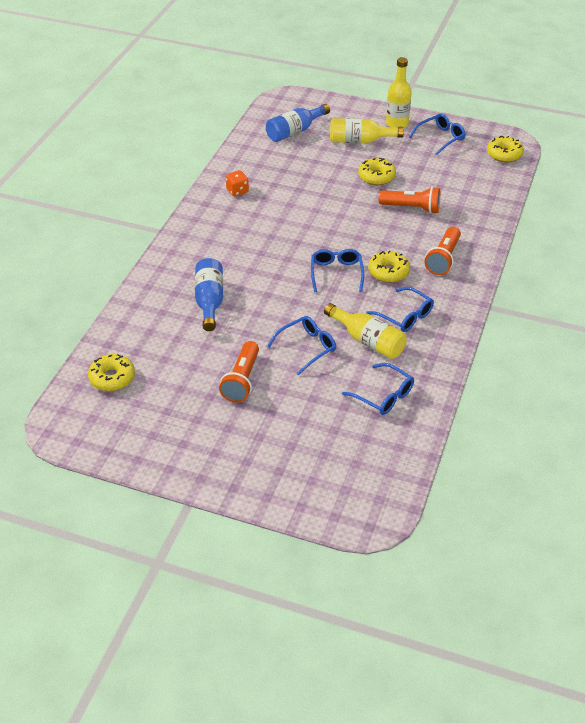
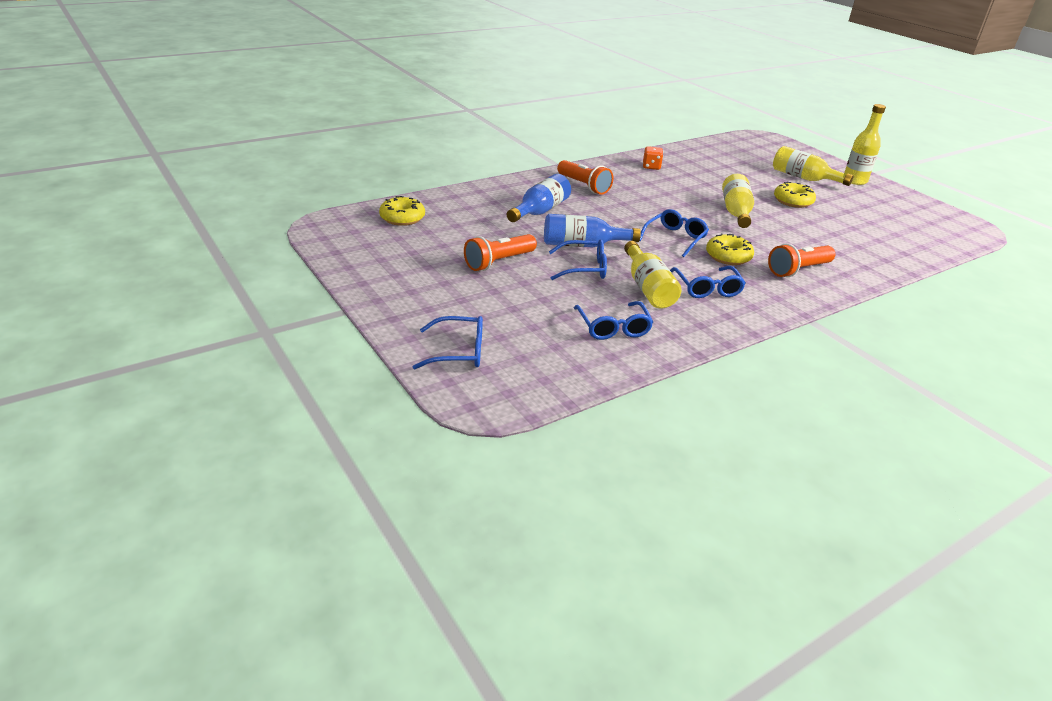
camera: 35 degrees right, 10 degrees down
(295, 131) = (747, 155): blue bottle -> blue bottle (583, 245)
(349, 215) = (735, 212): none -> yellow bottle
(411, 208) = (805, 229): orange flashlight -> orange flashlight (583, 186)
(440, 138) = (891, 202): blue glasses -> blue glasses (458, 352)
(504, 154) = (954, 233): yellow donut -> none

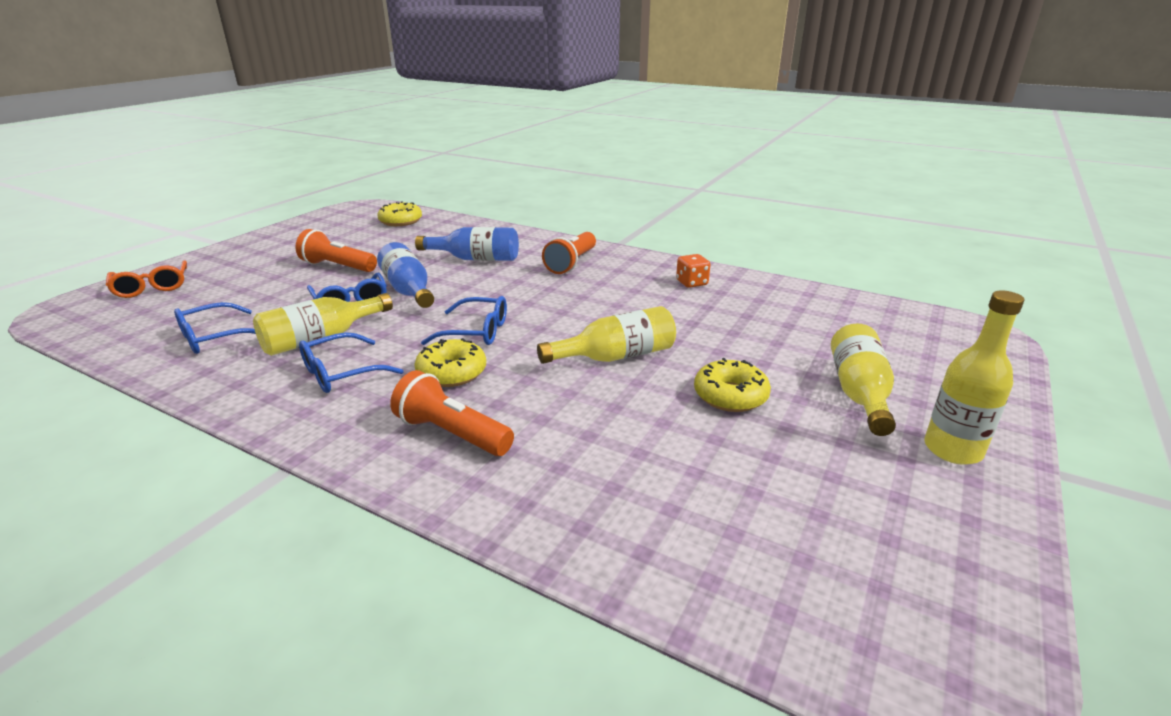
camera: 65 degrees right, 5 degrees down
(458, 352) = (152, 287): blue glasses -> orange glasses

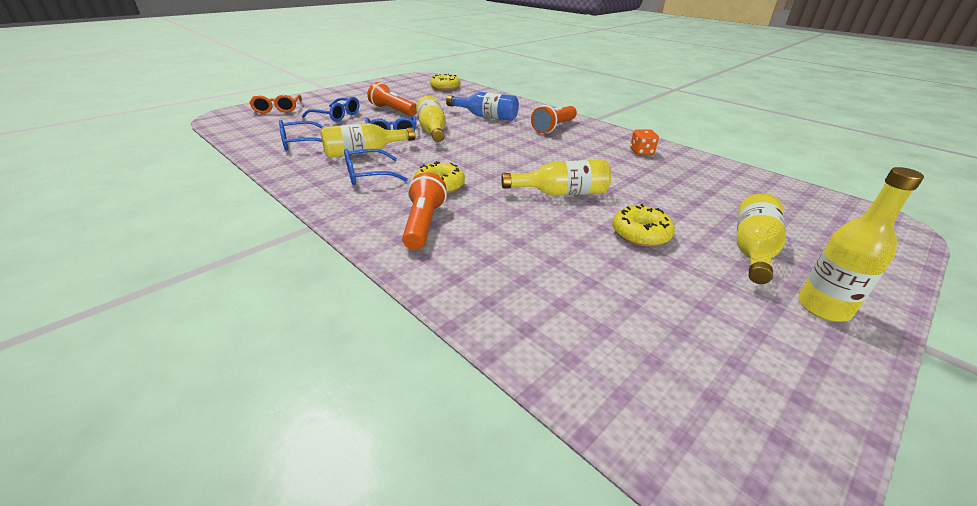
camera: 15 degrees right, 5 degrees up
(408, 290) = (432, 131): blue bottle -> yellow bottle
(452, 433) = (423, 224): orange flashlight -> orange flashlight turned 45 degrees clockwise
(476, 331) = (467, 162): blue glasses -> blue glasses (336, 116)

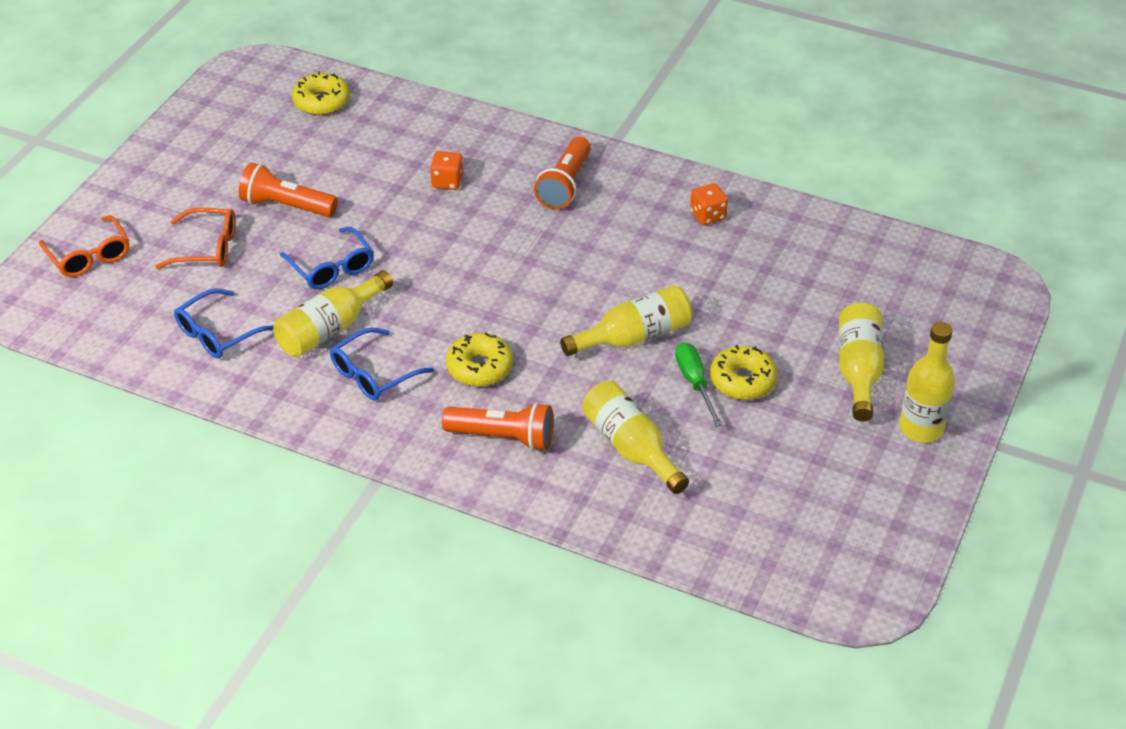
camera: 20 degrees left, 10 degrees up
(336, 116) = (207, 248): blue glasses -> orange glasses
(423, 224) = (503, 437): orange flashlight -> orange flashlight turned 120 degrees clockwise
(432, 131) = (389, 246): yellow bottle -> yellow bottle (631, 448)
(486, 116) = (447, 182): blue bottle -> orange dice
(598, 226) = (695, 383): none -> green screwdriver

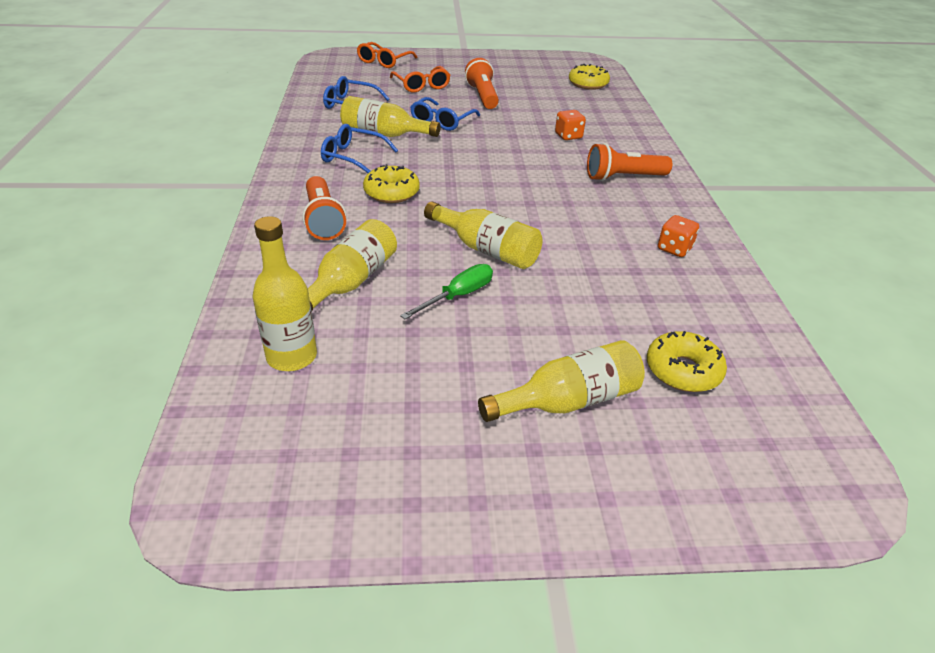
camera: 60 degrees right, 5 degrees down
(742, 381) = (484, 323): yellow donut -> yellow donut (683, 370)
(921, 428) = (521, 482): yellow bottle -> yellow bottle (292, 356)

